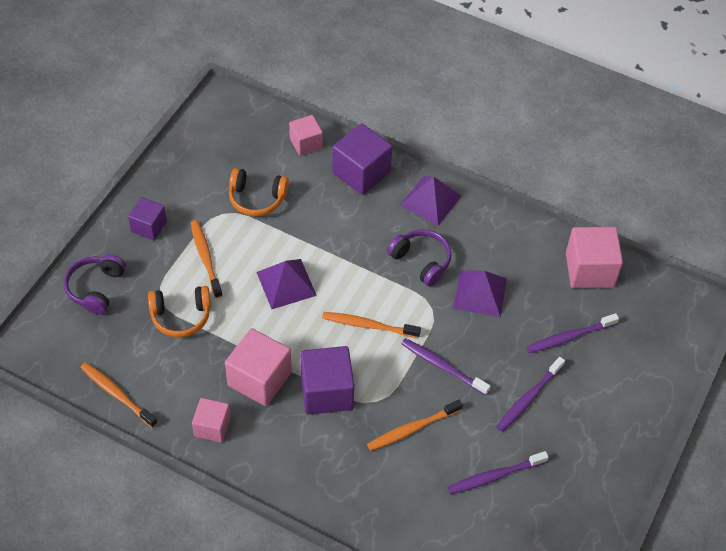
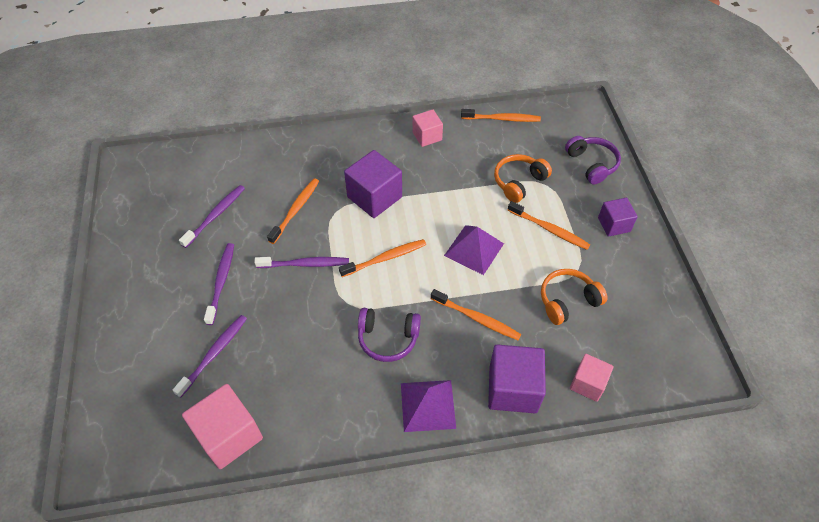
camera: 145 degrees right, 0 degrees up
(259, 379) = (426, 178): pink cube -> none
(339, 231) = (476, 318): none -> orange toothbrush
(480, 293) = (317, 343): purple pyramid -> none

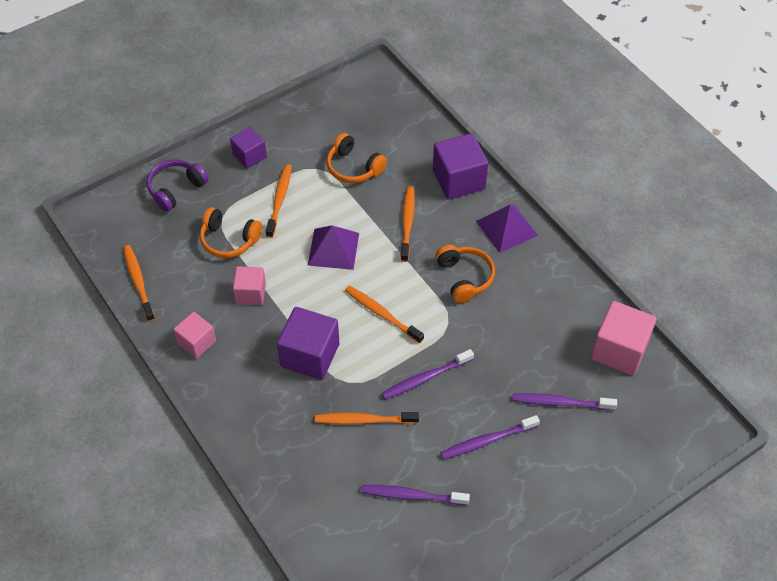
camera: 115 degrees left, 0 degrees up
(305, 264) = (426, 378): purple toothbrush -> purple toothbrush turned 90 degrees counterclockwise
(388, 338) = (464, 278): purple headphones -> orange headphones
(587, 383) = (425, 137): pink cube -> pink cube (250, 293)

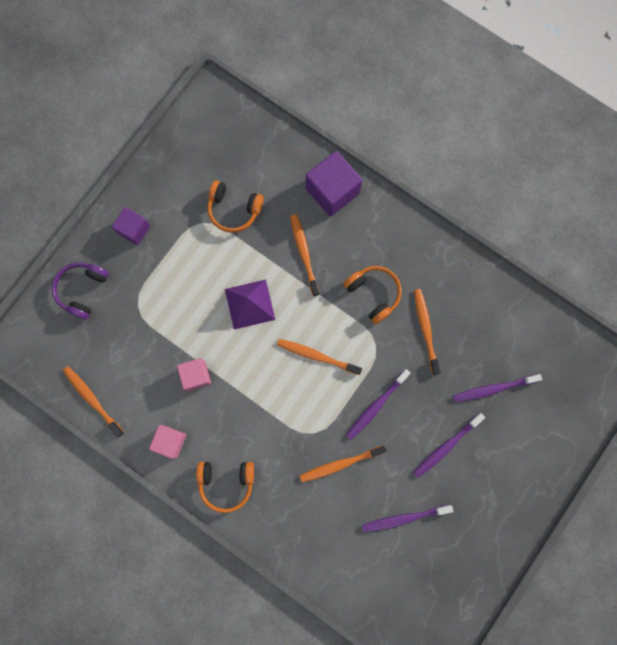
camera: 20 degrees left, 25 degrees up
(229, 240) = (154, 327): orange headphones -> orange headphones (226, 483)
(279, 200) = (181, 269): orange toothbrush -> orange toothbrush (425, 330)
(310, 355) = (271, 419): purple cube -> none
(507, 228) = (392, 229): purple pyramid -> none
(619, 350) = (525, 320): pink cube -> none

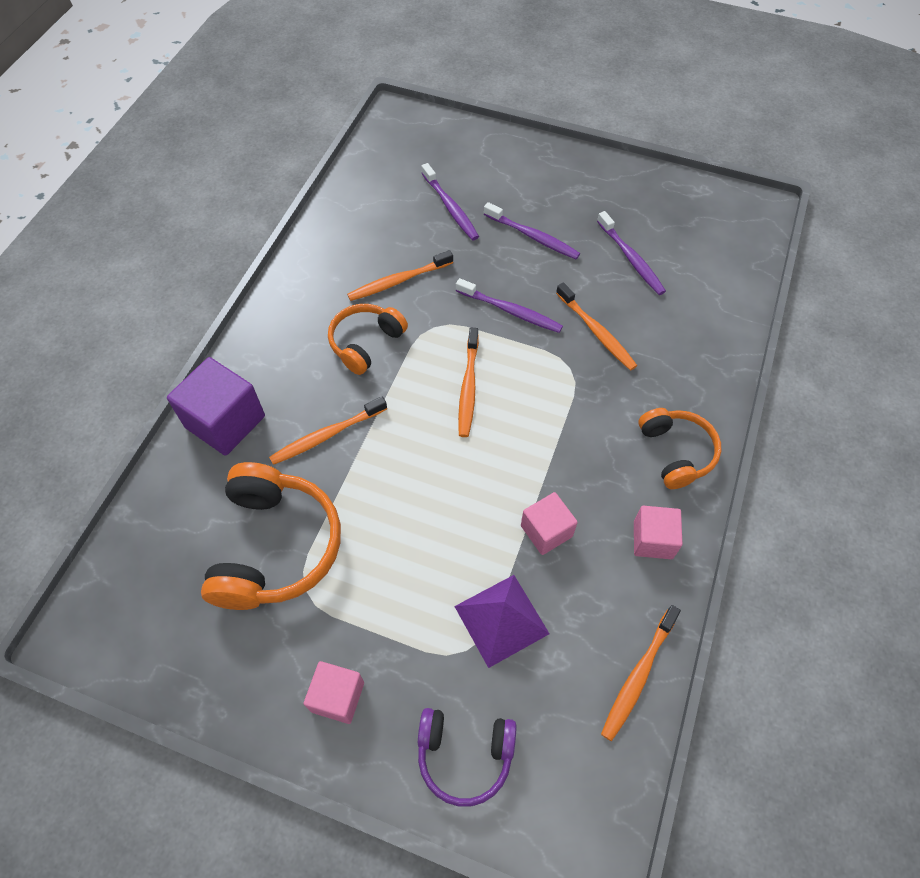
camera: 105 degrees left, 20 degrees down
(134, 230) = (337, 697): purple cube -> pink cube
(234, 210) = (275, 546): orange headphones -> orange headphones, size x1.64
(249, 304) = (419, 487): purple pyramid -> purple pyramid (501, 620)

